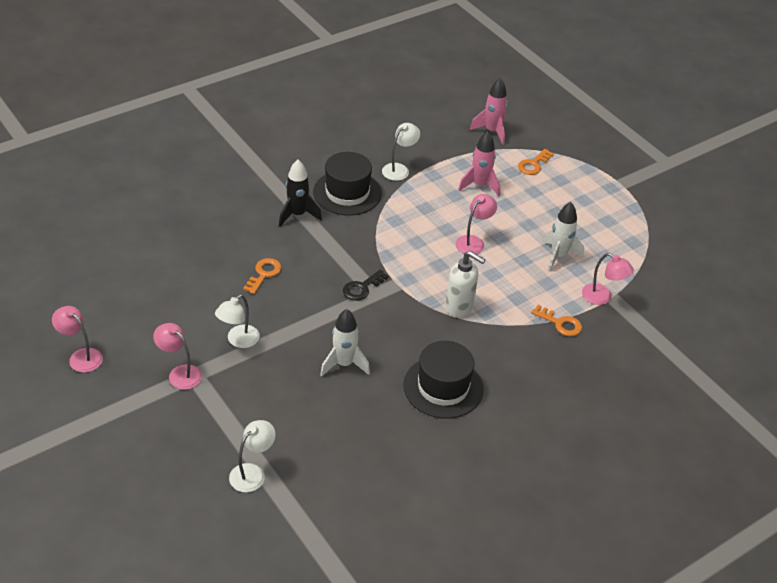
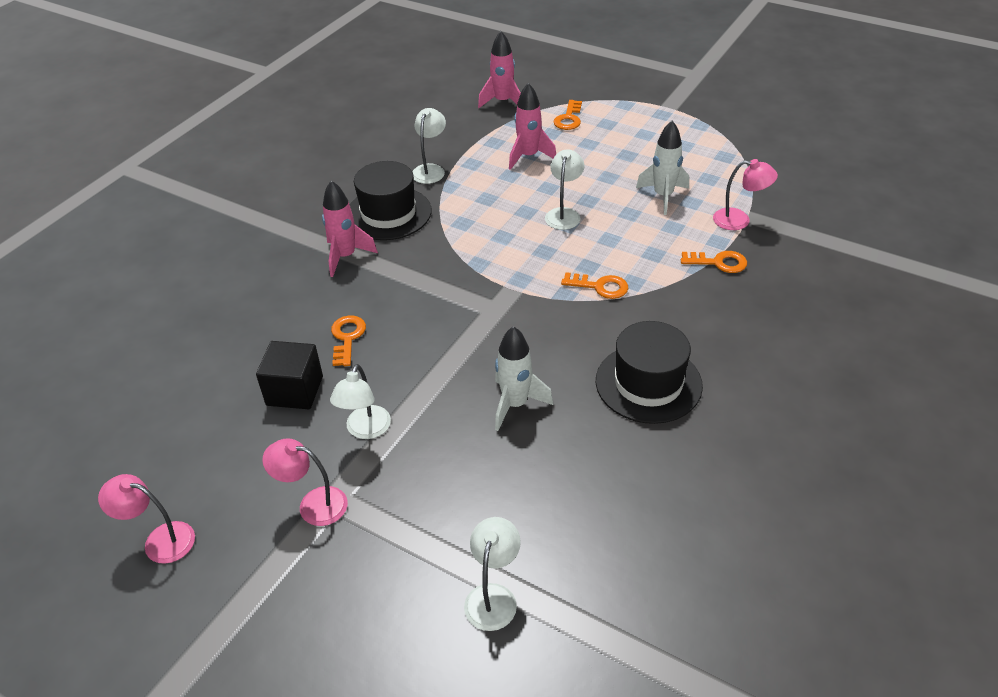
camera: 20 degrees left, 0 degrees up
(209, 296) = (294, 391): none -> black cube
(297, 215) = (345, 257): black rocket -> pink rocket
(362, 288) = (476, 308): black key -> none
(459, 307) = (600, 287): white soap dispenser -> orange key
(473, 242) = (564, 214): pink lamp -> white lamp

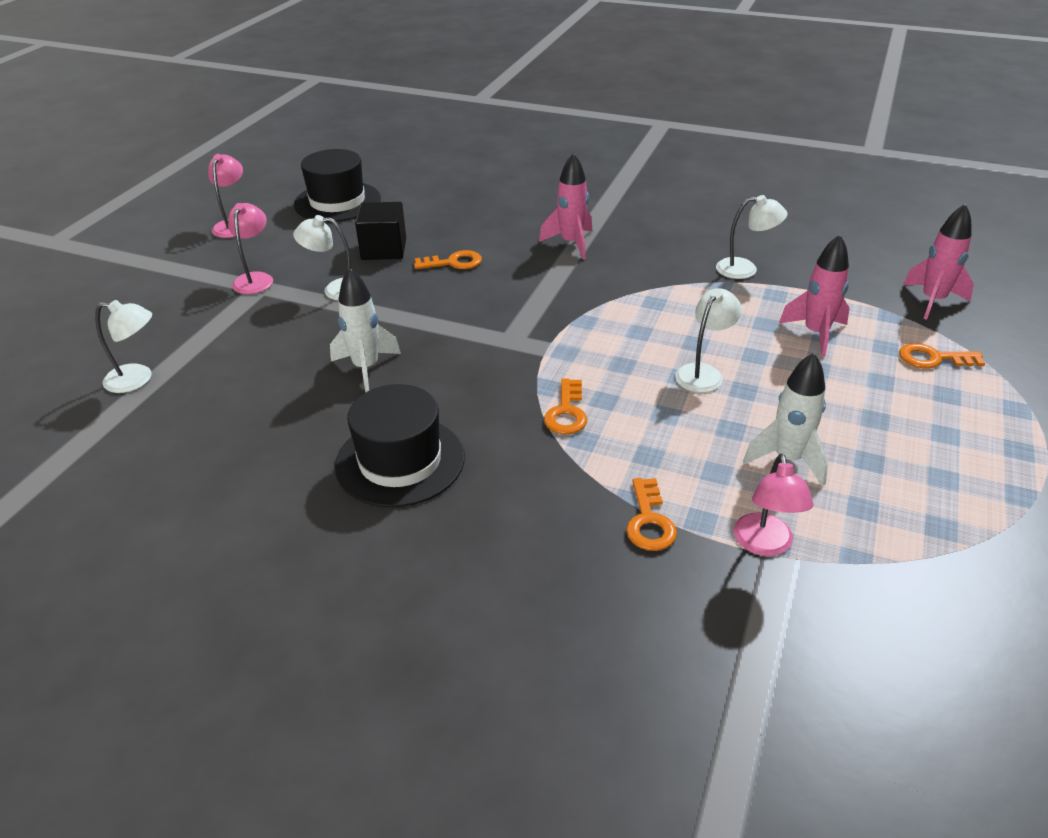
camera: 80 degrees right, 5 degrees down
(388, 213) = (651, 255): black hat -> black hat (337, 202)
(564, 214) = (703, 373): white lamp -> white lamp turned 60 degrees counterclockwise

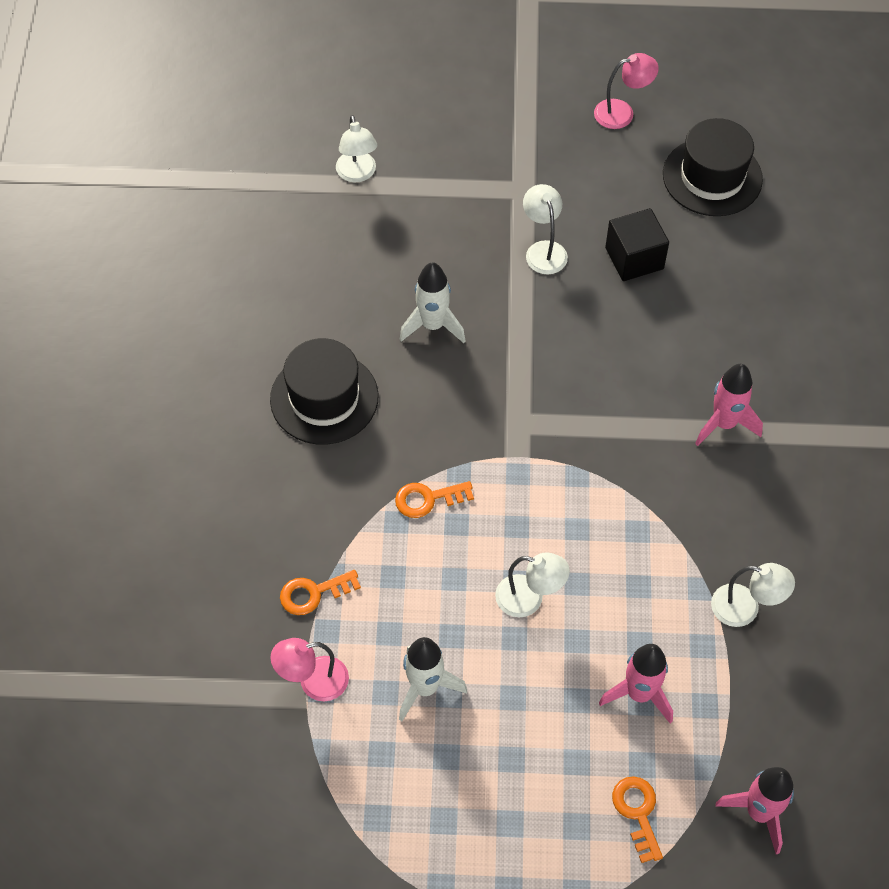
camera: 70 degrees right, 20 degrees up
(255, 279) = (534, 179): pink lamp -> none
(453, 263) = (635, 328): orange key -> none
(745, 269) = (745, 608): white lamp -> white lamp turned 60 degrees counterclockwise

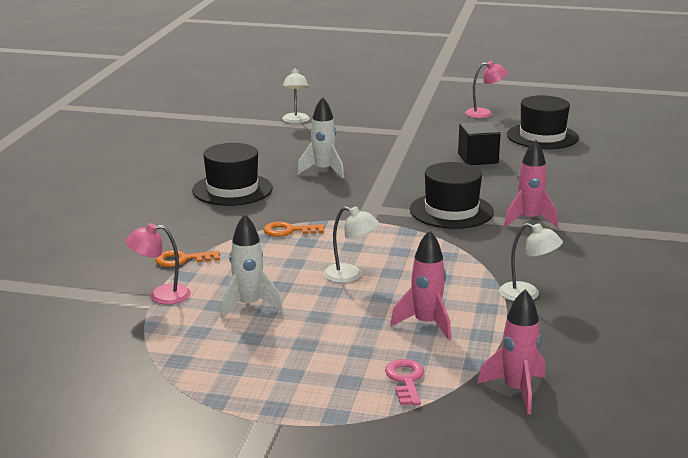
camera: 10 degrees right, 35 degrees down
(543, 250) = (413, 152): white lamp -> none
(623, 414) = (451, 211): none -> black hat
(637, 812) = (405, 380): orange key -> pink key

